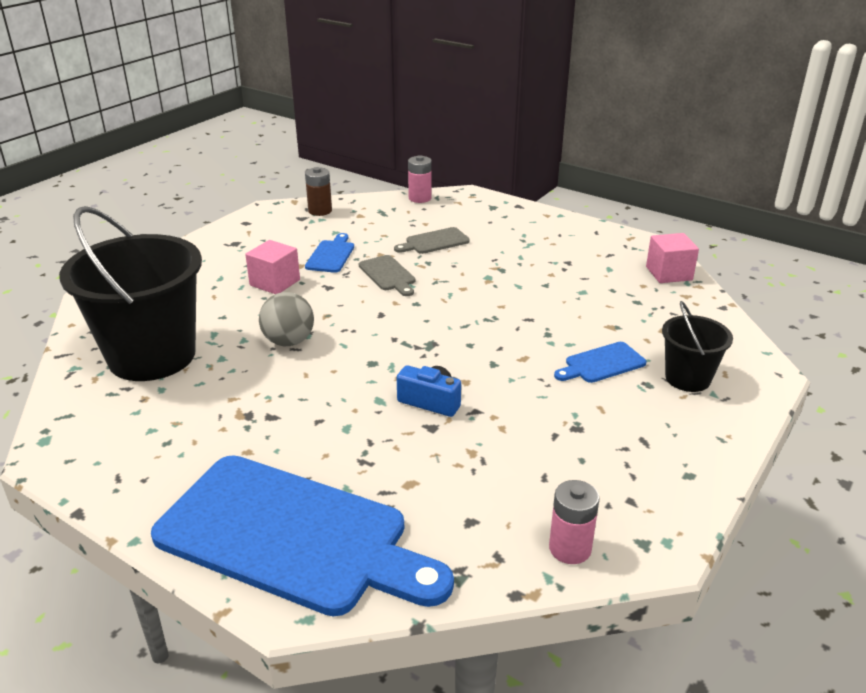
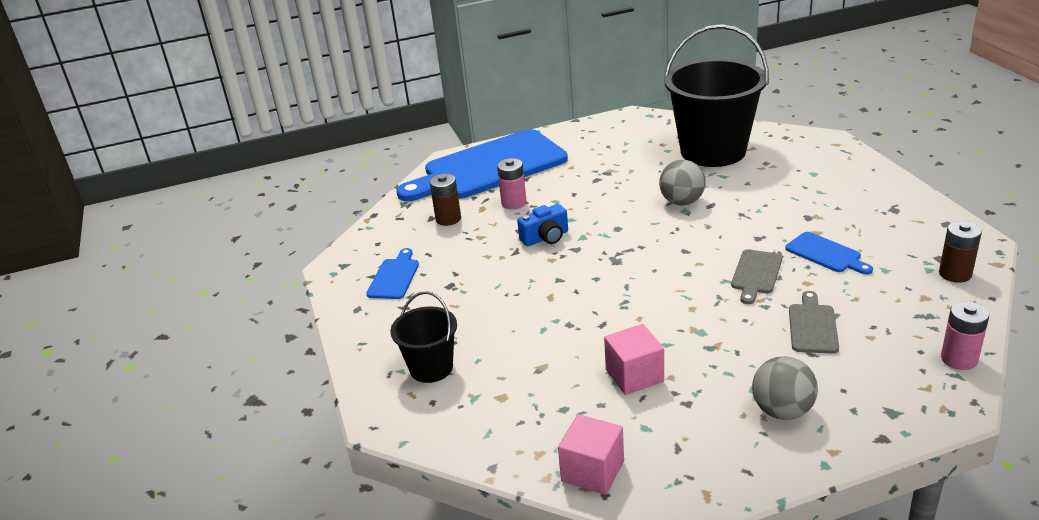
camera: 130 degrees right, 0 degrees up
(275, 282) = (789, 214): pink cube -> pink cube (634, 375)
(388, 275) = (756, 274): grey cutting board -> grey cutting board turned 75 degrees counterclockwise
(459, 502) = (448, 219): none -> brown battery
(533, 233) = (782, 411): none -> grey ball
(570, 548) = (374, 240): pink battery -> pink battery (514, 203)
(602, 364) = (499, 332): blue cutting board -> blue cutting board (394, 277)

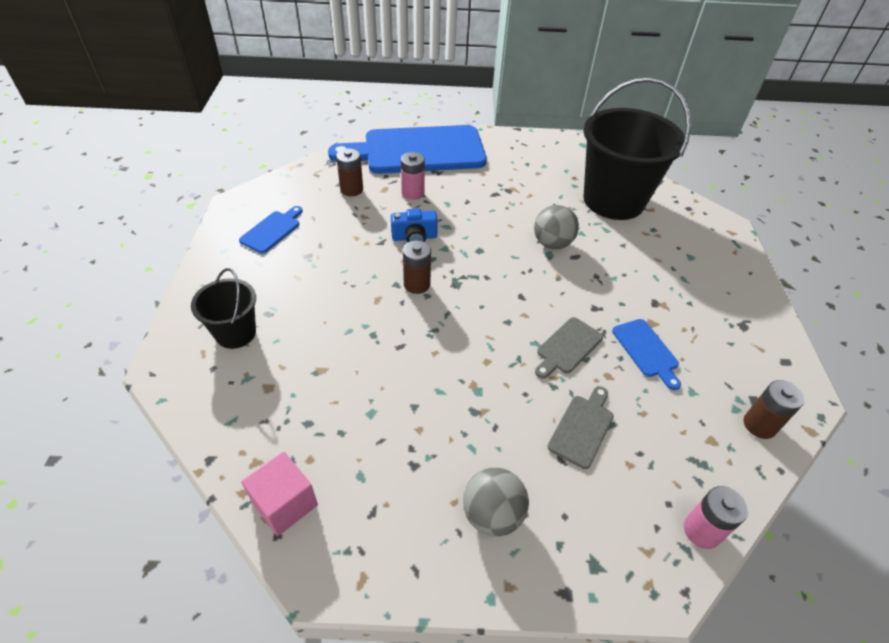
camera: 15 degrees right, 15 degrees up
(579, 273) = (417, 284): none -> brown battery
(634, 375) = (389, 413): pink cube -> none

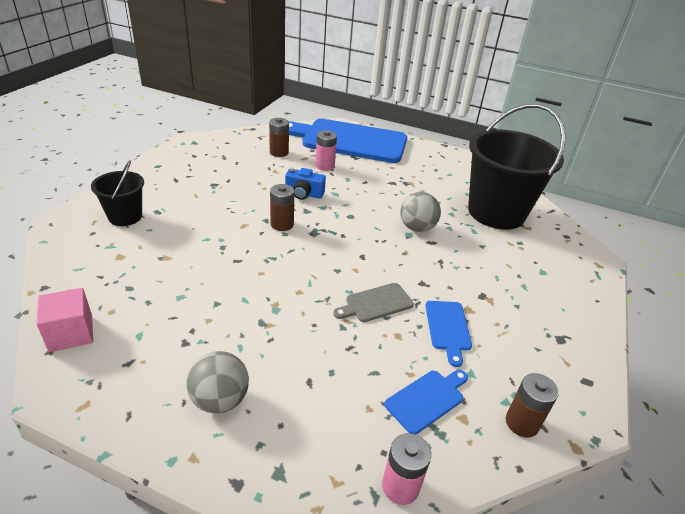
camera: 20 degrees right, 10 degrees down
(272, 230) = (201, 163): blue cutting board -> blue cutting board (427, 399)
(582, 428) = (345, 365): grey cutting board -> none

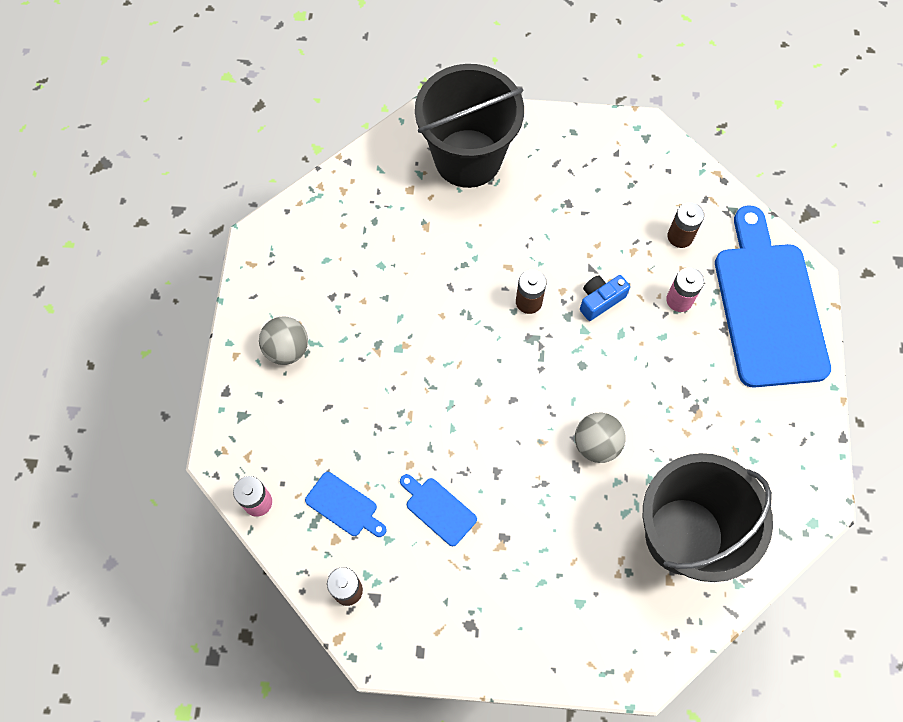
camera: 75 degrees right, 30 degrees up
(71, 333) = (309, 213): pink cube -> none
(125, 216) = (468, 158): black bucket -> black bucket, size x1.99
(304, 194) = (600, 300): blue camera -> blue camera turned 60 degrees clockwise
(376, 303) = (445, 433): grey cutting board -> none
(448, 328) = (438, 509): blue cutting board -> blue cutting board turned 60 degrees clockwise

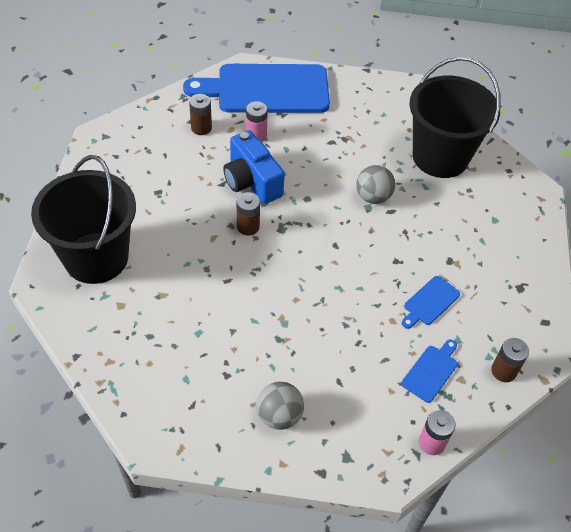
camera: 90 degrees left, 15 degrees down
(600, 300) = (252, 181): blue camera -> blue camera, size x1.71

